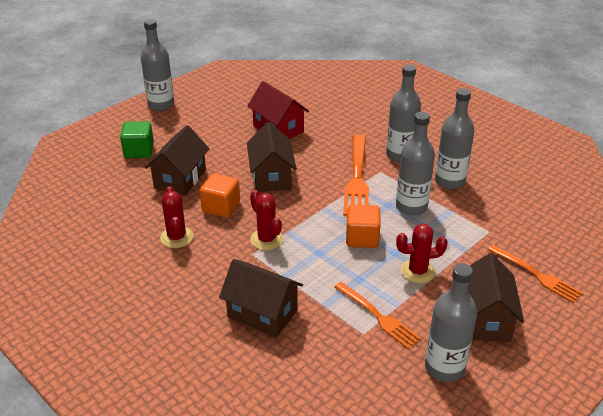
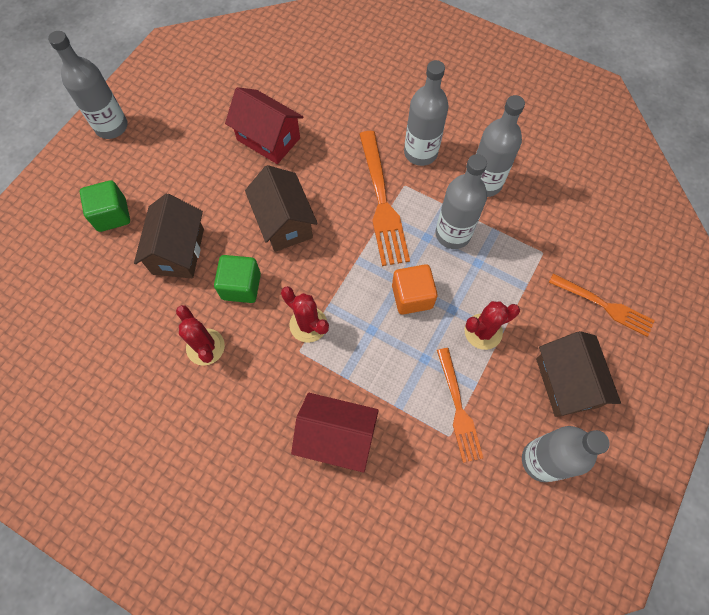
camera: 15 degrees left, 30 degrees up
(221, 207) = (241, 286): orange cube -> green cube
(262, 313) = (336, 437): brown house -> red house
(378, 316) = (458, 408): orange fork -> orange fork turned 45 degrees clockwise

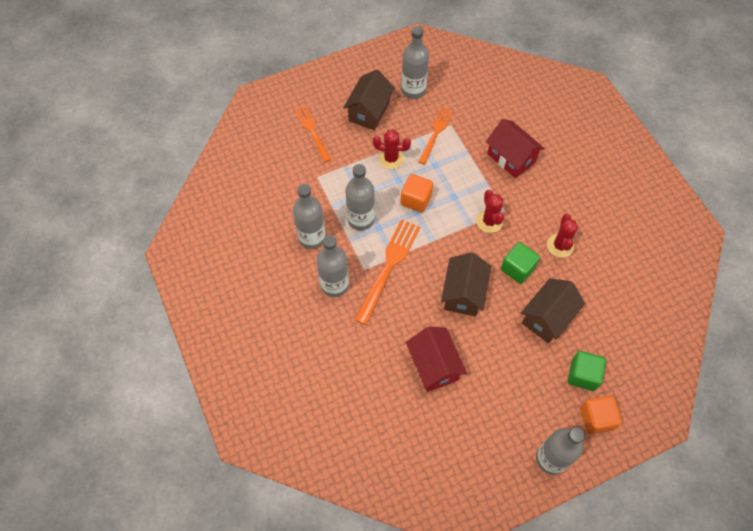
camera: 145 degrees left, 5 degrees down
(81, 183) = (596, 418): none -> orange cube

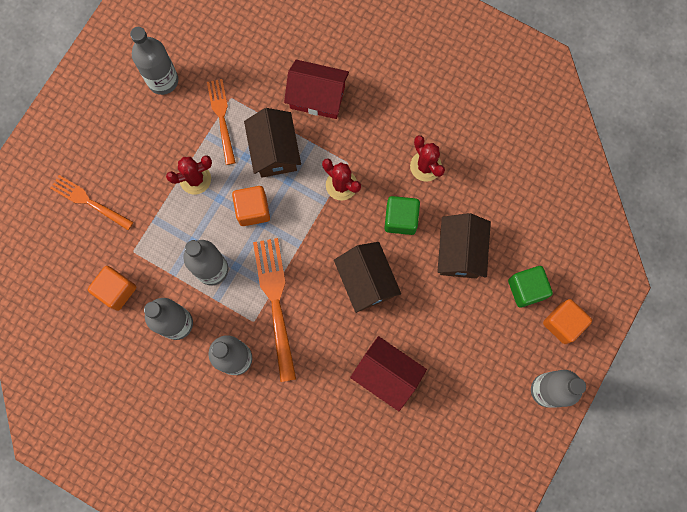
camera: 35 degrees left, 15 degrees up
(288, 193) = (116, 290): none -> orange cube
(369, 111) = (133, 137): brown house -> brown house (274, 151)

